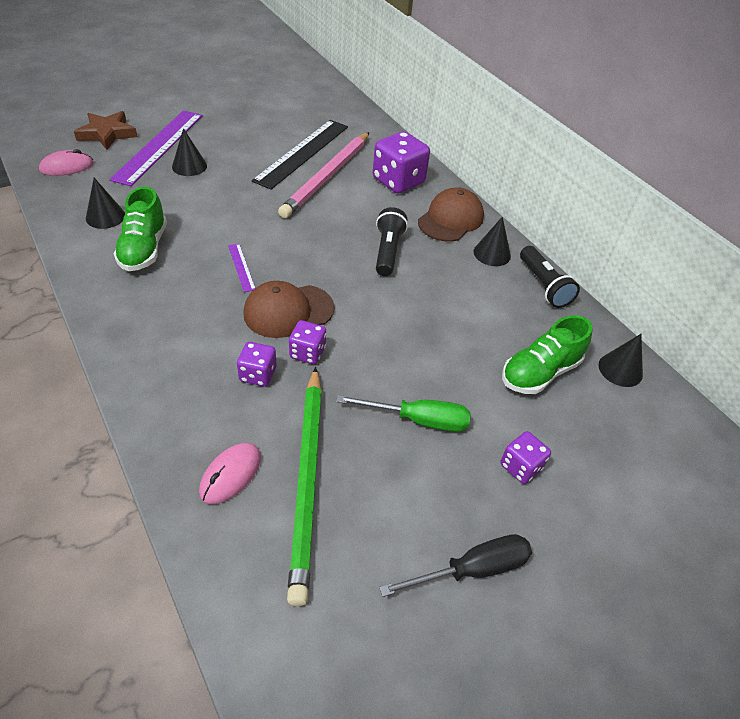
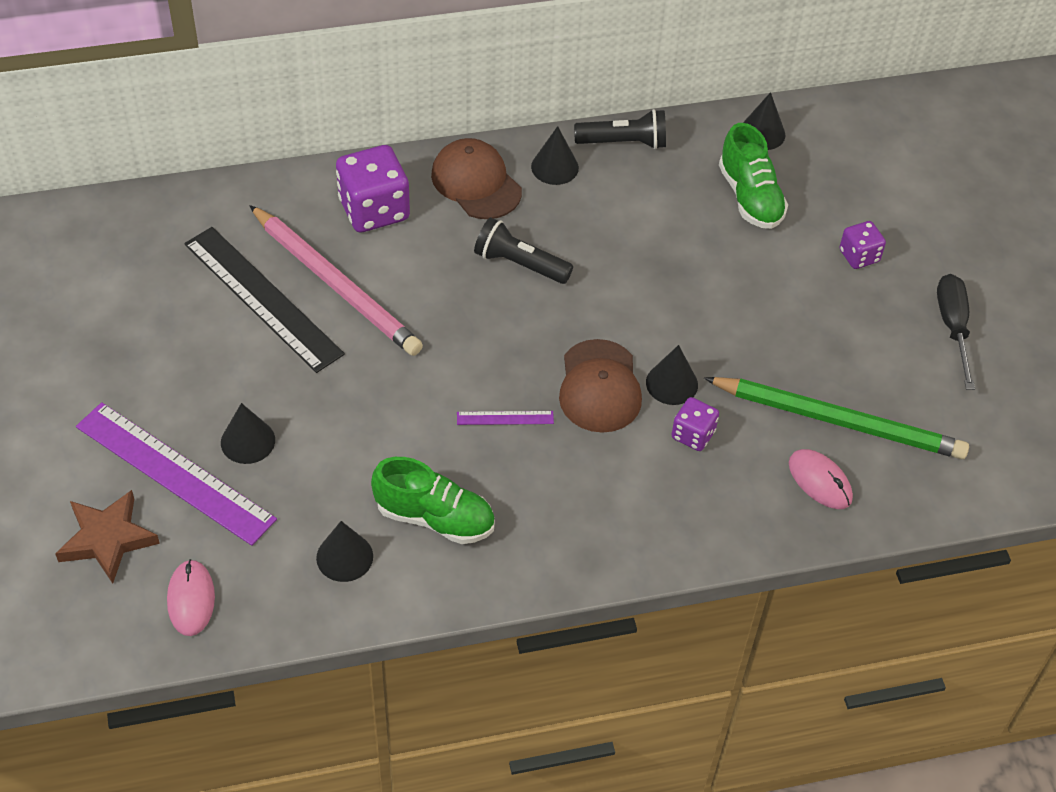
camera: 70 degrees left, 5 degrees up
(307, 352) = (672, 383): purple dice -> black cone
(418, 420) = (787, 315): green screwdriver -> none

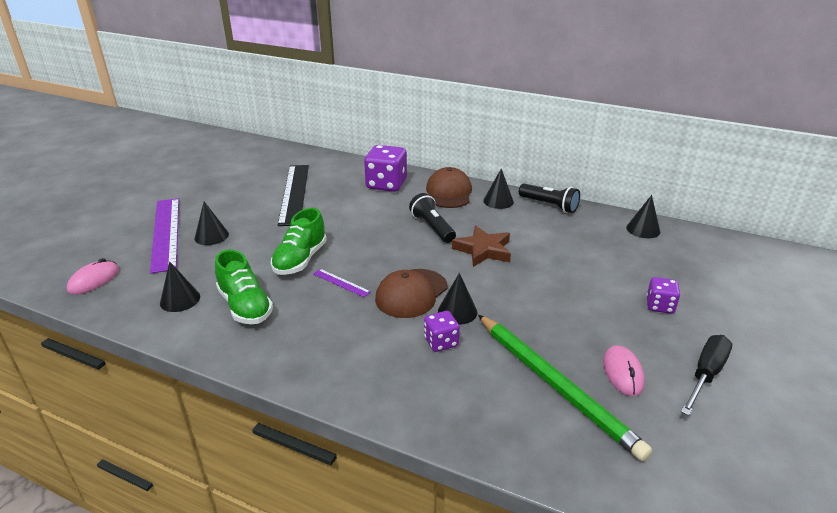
camera: 40 degrees right, 20 degrees down
(107, 539) = (104, 242): brown star -> brown star (483, 250)
(336, 284) = (332, 201): pink pencil -> none
(750, 197) = (606, 252): green shoe -> green shoe (300, 260)
(820, 481) = (503, 413): pink mouse -> pink mouse (622, 373)

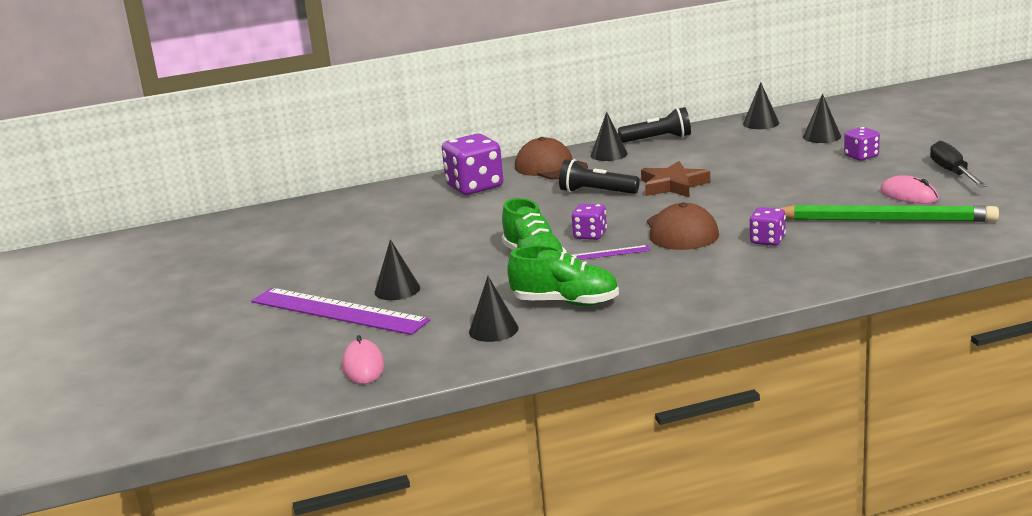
camera: 40 degrees left, 10 degrees down
(294, 193) = (396, 230): black ruler -> none
(362, 260) = (590, 235): none -> purple dice
(457, 311) = (739, 222): black cone -> black cone (822, 136)

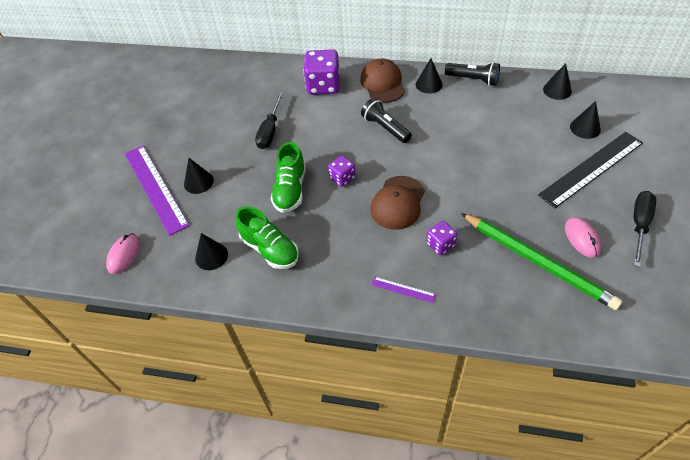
camera: 30 degrees right, 30 degrees up
(447, 232) = (270, 131): none -> black screwdriver
(609, 253) = (336, 206): purple ruler -> purple ruler (403, 289)
(673, 185) = (437, 143): brown star -> none
(861, 156) = (591, 168): purple dice -> black ruler

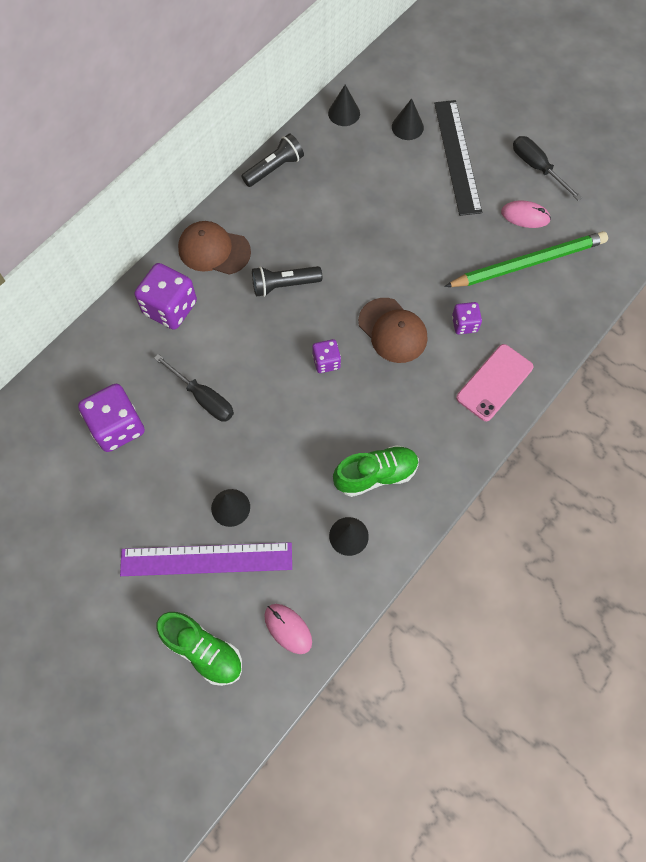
camera: 65 degrees left, 15 degrees up
(224, 104) = (117, 427): none -> purple dice
(290, 190) = (308, 418): green shoe -> green shoe (203, 650)
(403, 289) = (494, 382): purple ruler -> pink phone
(429, 84) = (249, 210): black cone -> none

